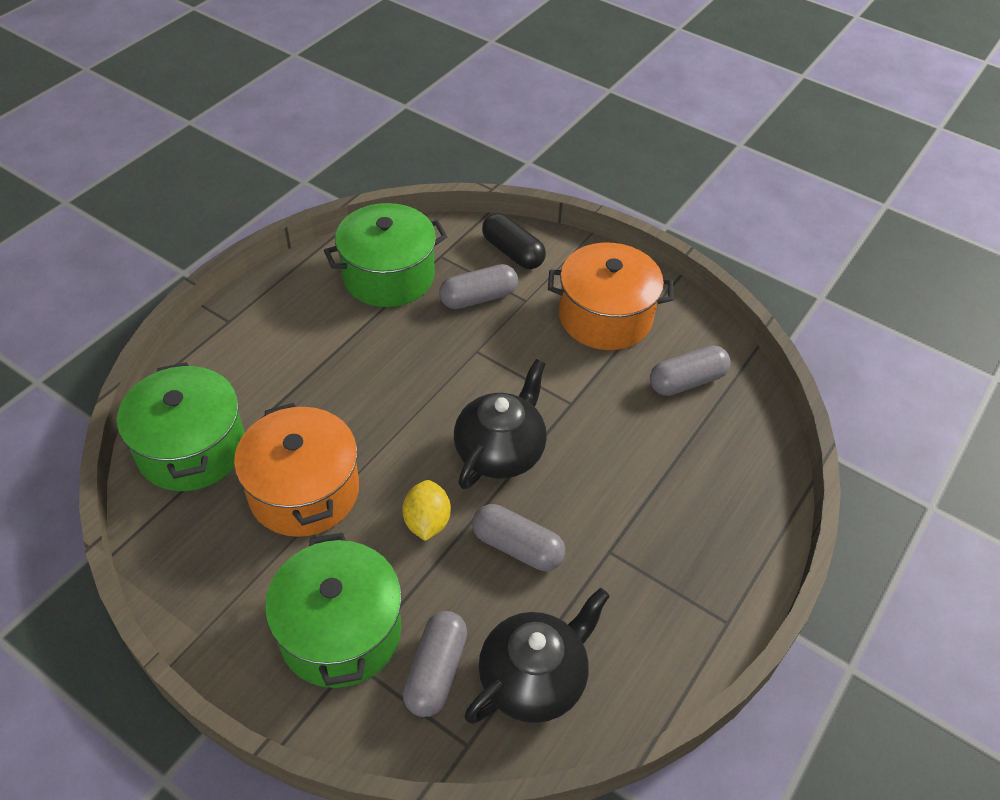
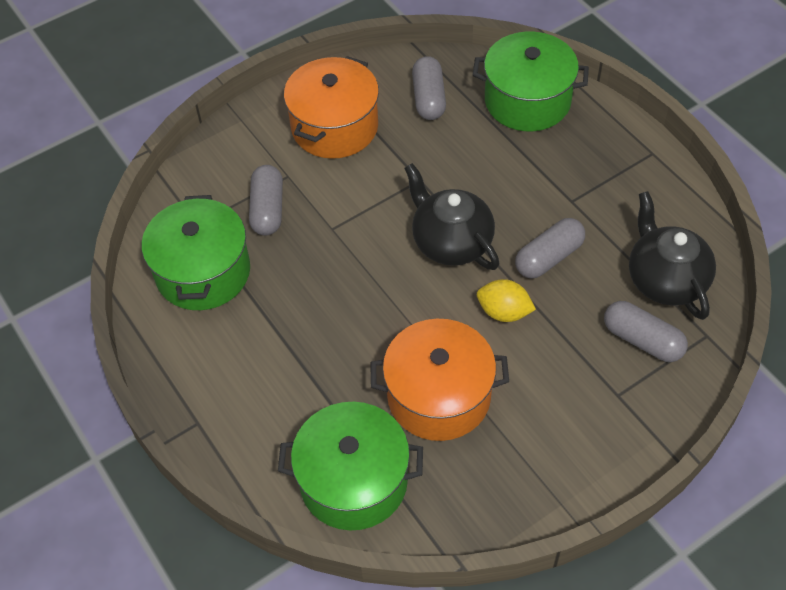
camera: 65 degrees left, 5 degrees up
(340, 631) = (589, 397): green pot -> green pot (527, 100)
(512, 252) = (222, 167): black capsule -> none

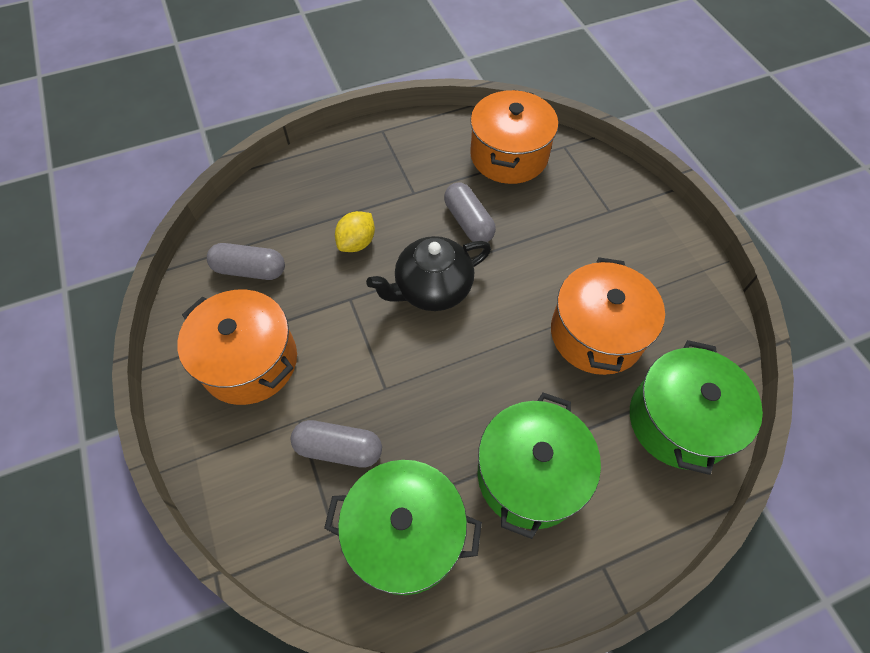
camera: 80 degrees left, 5 degrees up
(504, 312) = (518, 266): yellow lemon -> yellow lemon (357, 243)
(527, 100) = (289, 196): green pot -> green pot (529, 475)
(642, 340) = (562, 183): grey capsule -> none
(665, 279) = (509, 156): black teapot -> orange pot

